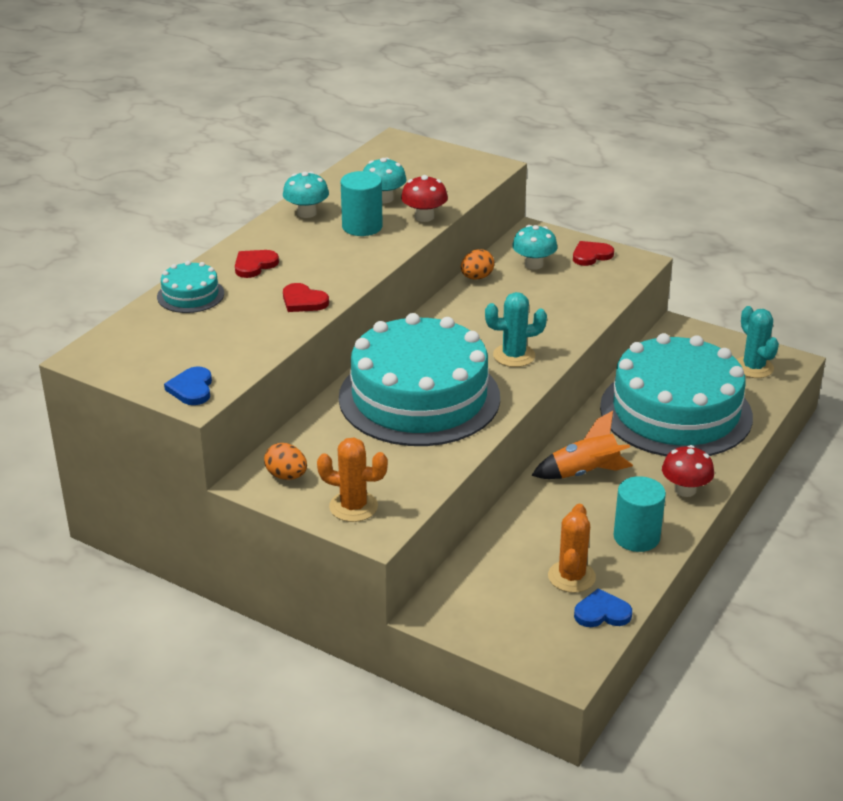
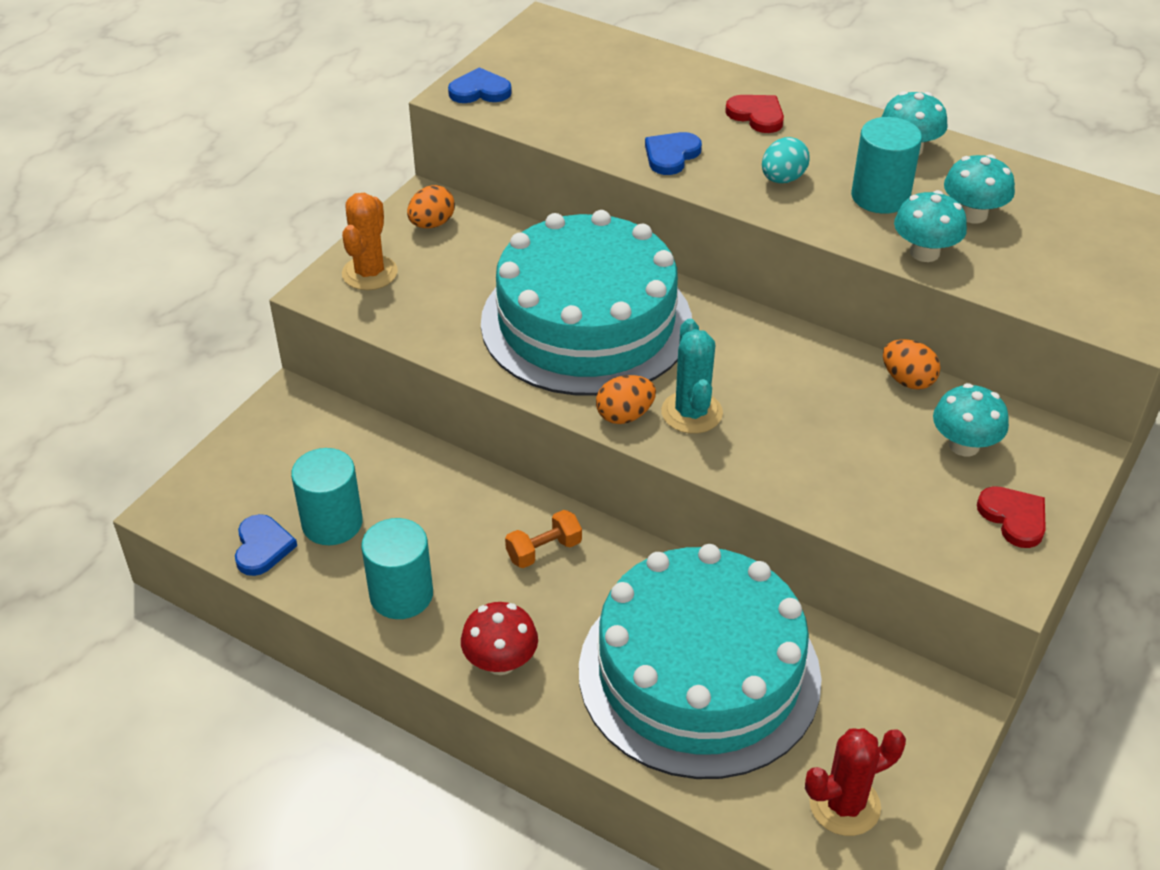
camera: 90 degrees right, 10 degrees up
(190, 295) = (679, 76): turquoise cake -> none
(303, 301) = (671, 155): red heart -> blue heart
(338, 259) = (782, 179): none -> turquoise egg
(424, 217) = (924, 252): red mushroom -> turquoise mushroom
(519, 382) = (625, 415): none -> orange egg
(571, 577) = (332, 523): orange cactus -> turquoise cylinder
(585, 473) = (544, 550): orange rocket -> orange dumbbell
(753, 367) = (844, 805): turquoise cactus -> red cactus

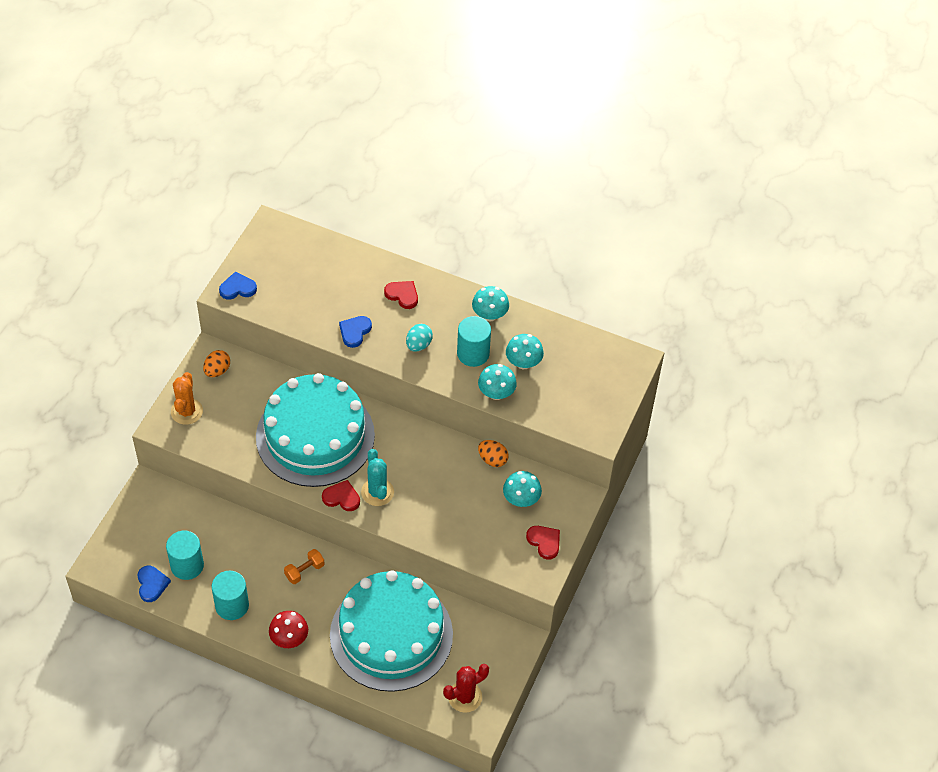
camera: 10 degrees left, 10 degrees up
(625, 415) = (342, 497): orange egg -> red heart

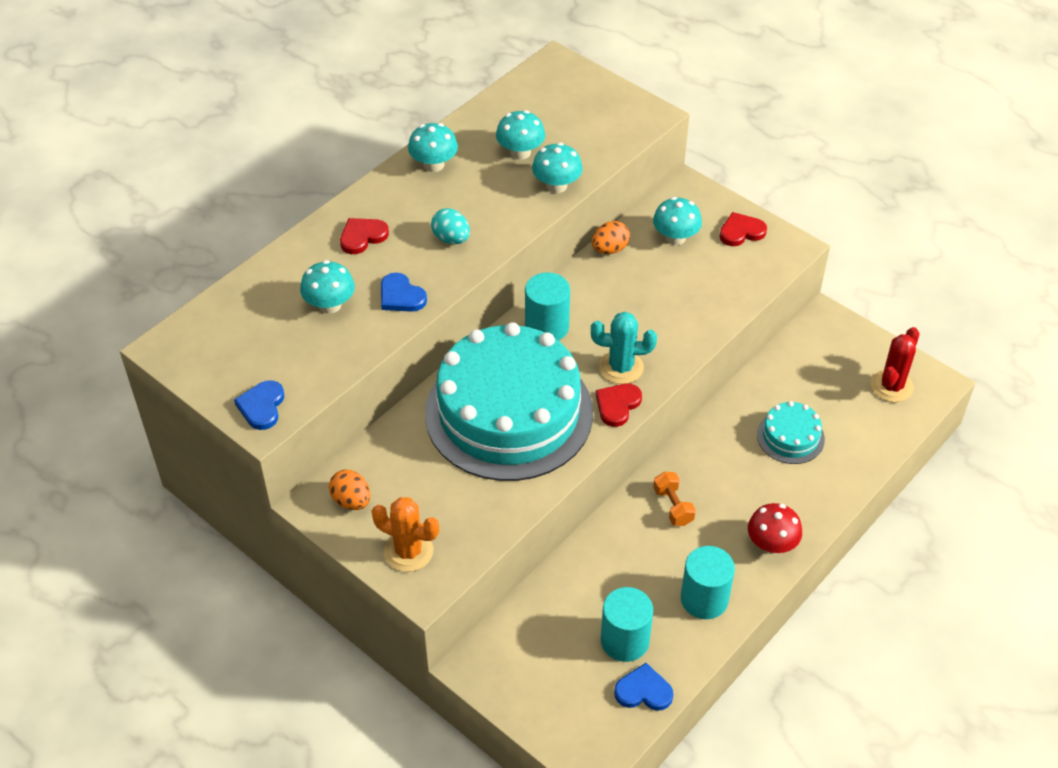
camera: 70 degrees left, 5 degrees down
(334, 296) = (330, 305): none -> turquoise mushroom
(391, 634) = (790, 437): turquoise cake -> turquoise cake, size x0.42
(465, 697) = (891, 386): red cactus -> red cactus turned 45 degrees clockwise
(473, 353) = (487, 192): turquoise cylinder -> turquoise cylinder (547, 327)

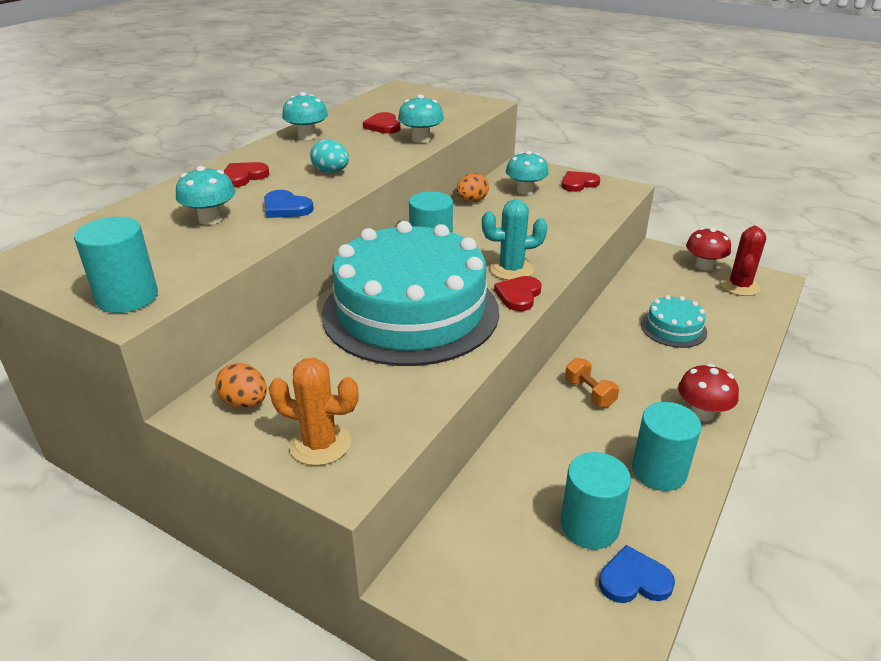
camera: 10 degrees left, 15 degrees down
(262, 406) = (127, 297): blue heart -> turquoise cylinder
(520, 152) = (383, 126): turquoise mushroom -> red heart
(867, 349) = (704, 265): none -> red mushroom

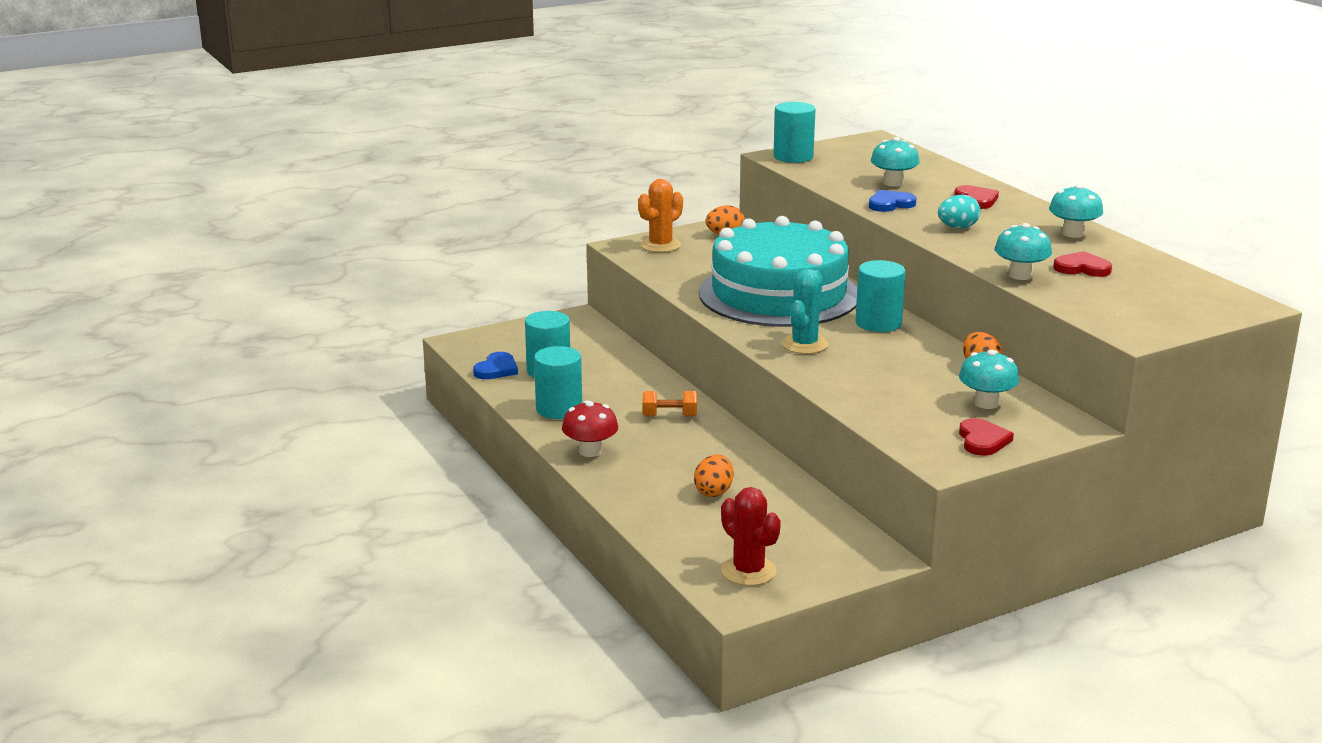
camera: 120 degrees right, 10 degrees down
(518, 295) = (757, 335): red heart -> none
(673, 328) = (714, 492): turquoise cake -> orange egg
(704, 265) = (816, 571): red mushroom -> none

